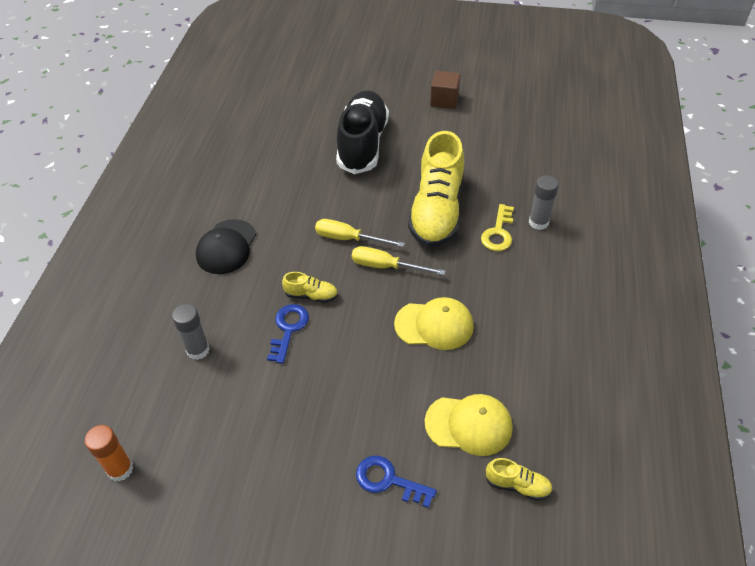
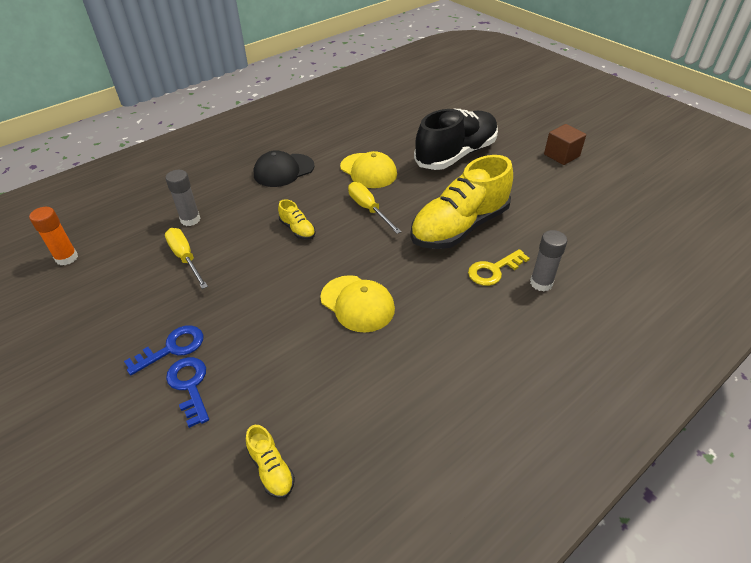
camera: 40 degrees right, 5 degrees down
(288, 329) = (257, 241): blue key -> blue key (172, 348)
(386, 266) = (372, 242): yellow screwdriver -> yellow screwdriver (185, 258)
(469, 425) = (293, 393): yellow cap -> yellow cap (368, 171)

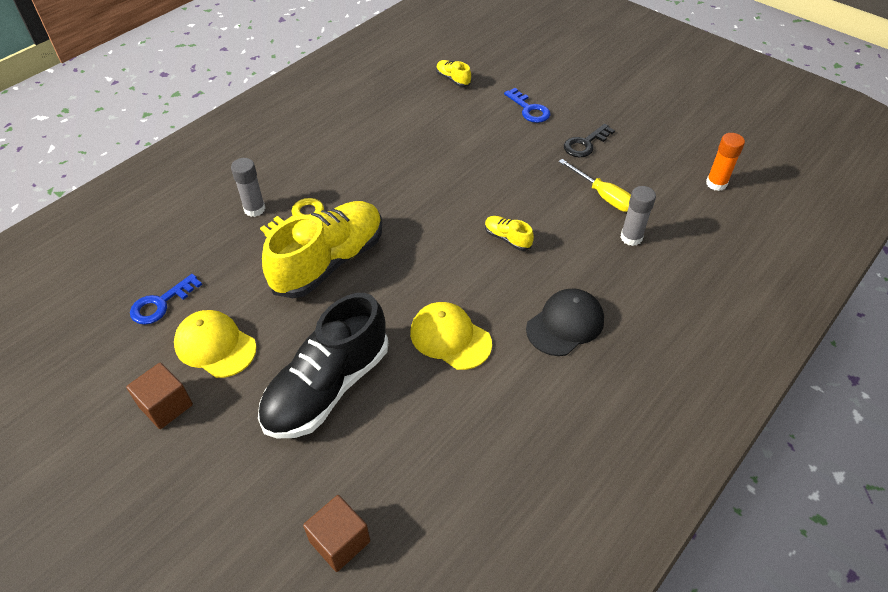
camera: 170 degrees right, 5 degrees up
(157, 320) = (585, 144): none -> black key
(172, 348) = (558, 128): blue key -> blue key (160, 304)
(357, 303) = (424, 174): yellow cap -> yellow cap (215, 346)
(368, 209) = (436, 274): yellow screwdriver -> none
(446, 103) = (340, 541): none -> brown cube

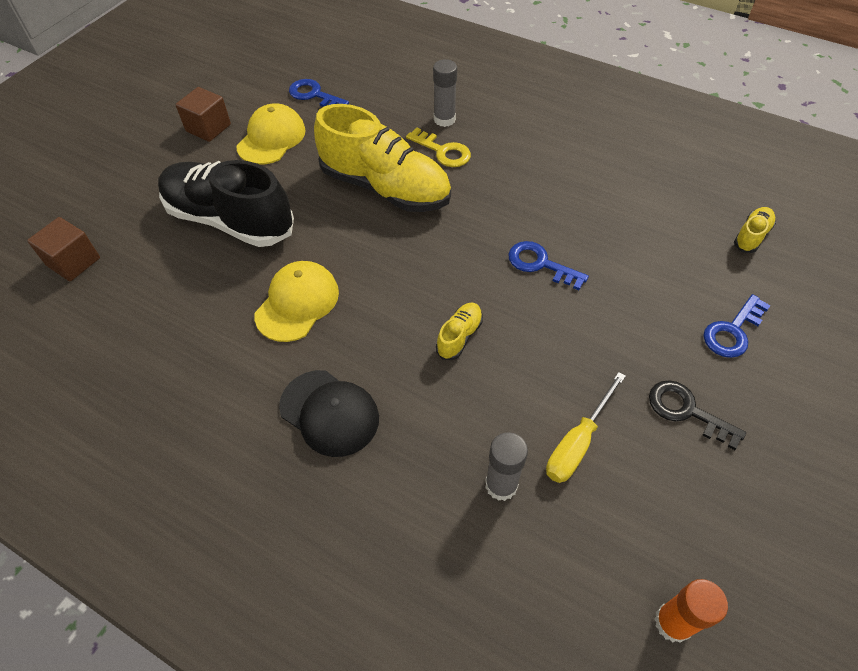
camera: 80 degrees right, 5 degrees up
(449, 182) = (540, 264): none -> blue key

